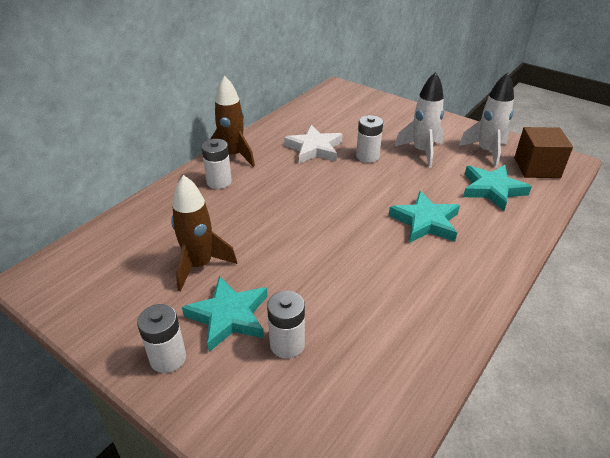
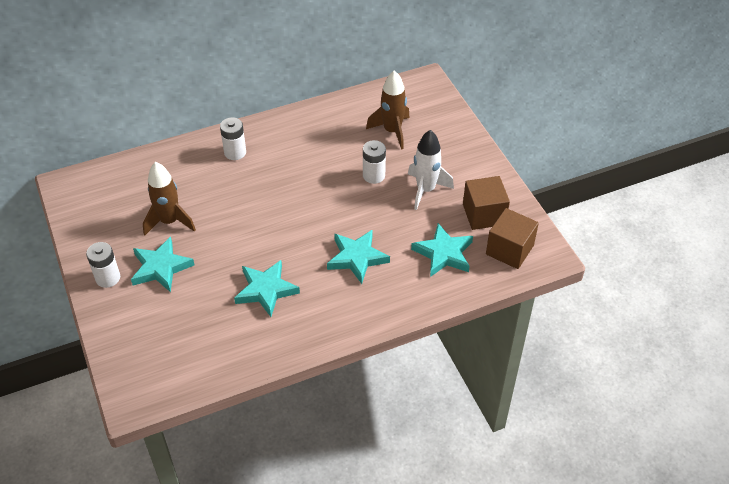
camera: 30 degrees right, 10 degrees up
(233, 156) = (265, 129): brown rocket -> brown rocket (392, 131)
(287, 344) = (180, 303): white battery -> none
(314, 148) = (337, 148): white star -> none
(370, 287) = (266, 290): none -> turquoise star
(486, 152) = (484, 214): white rocket -> brown cube

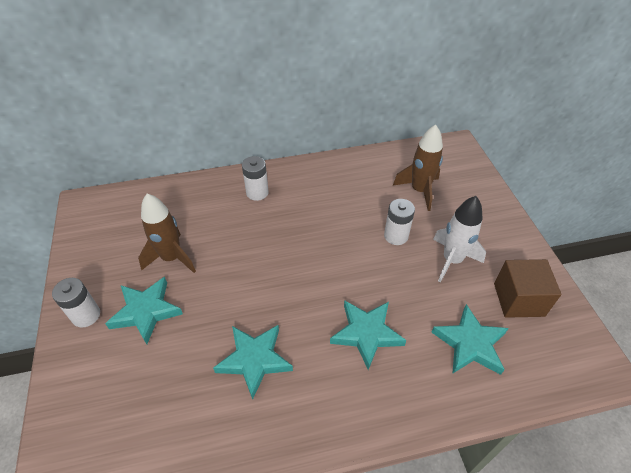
camera: 10 degrees right, 0 degrees up
(509, 250) = (551, 351): brown cube -> none

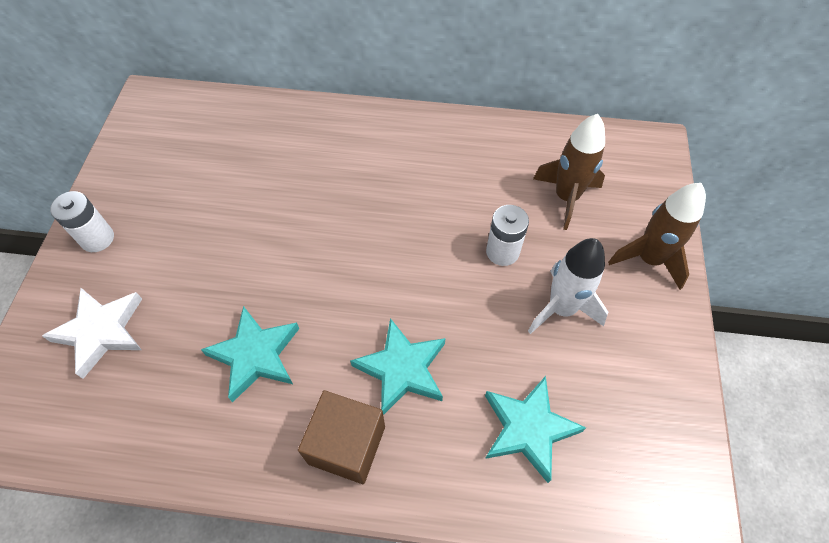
camera: 20 degrees right, 10 degrees up
(120, 383) = (101, 331): none -> white star
(146, 311) = (161, 255): turquoise star -> none
(172, 258) = (216, 197): brown rocket -> brown rocket (649, 259)
(257, 192) = (352, 140): white battery -> none
(518, 299) = (626, 392): brown cube -> brown cube (347, 445)

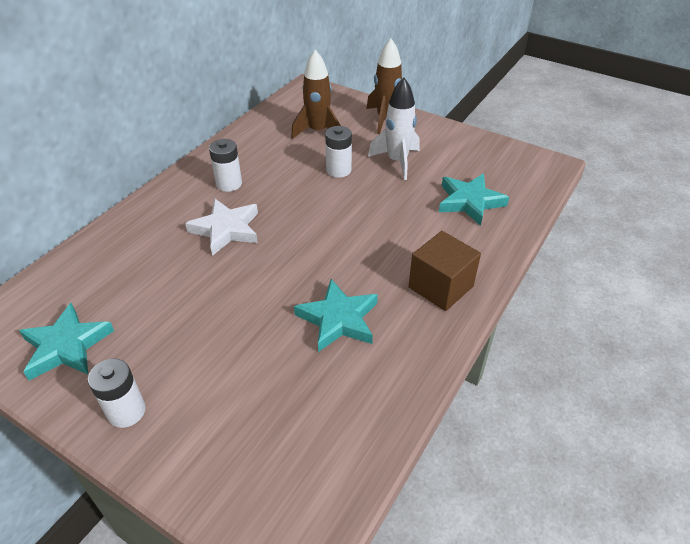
camera: 65 degrees left, 15 degrees down
(101, 331) = (242, 427): white star -> white star (226, 229)
(402, 369) = (398, 243): turquoise star -> turquoise star (67, 346)
(415, 162) = (229, 184): none -> white battery

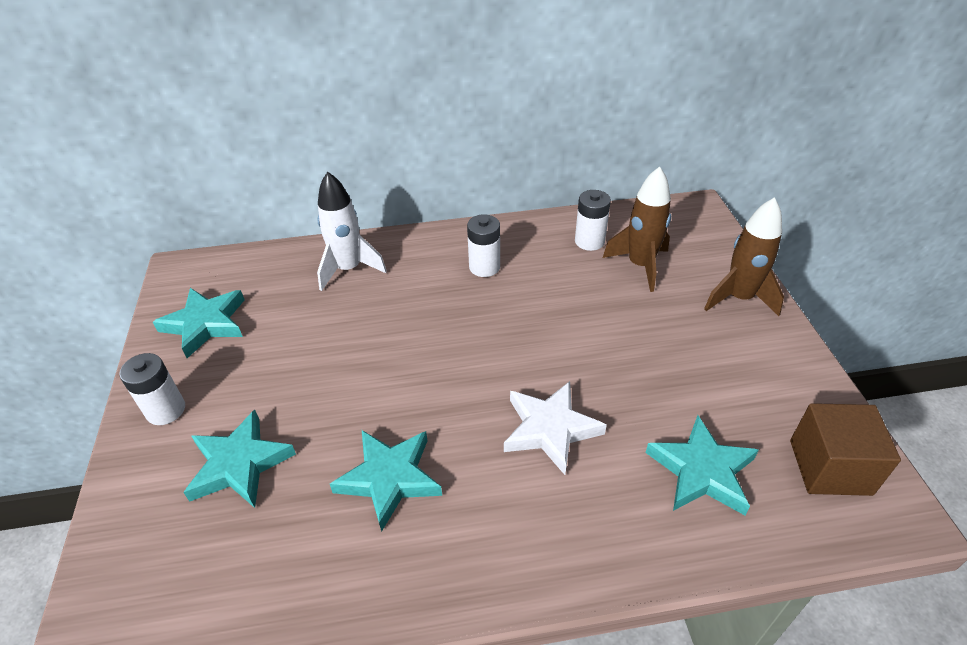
camera: 50 degrees right, 0 degrees up
(226, 229) = (424, 310): white star -> white star (550, 429)
(236, 389) = (239, 464): none -> turquoise star
(338, 170) = (602, 323): white battery -> white battery (589, 241)
(397, 161) = (681, 357): white rocket -> white rocket (349, 269)
(441, 287) = (525, 539): brown cube -> brown cube (830, 467)

